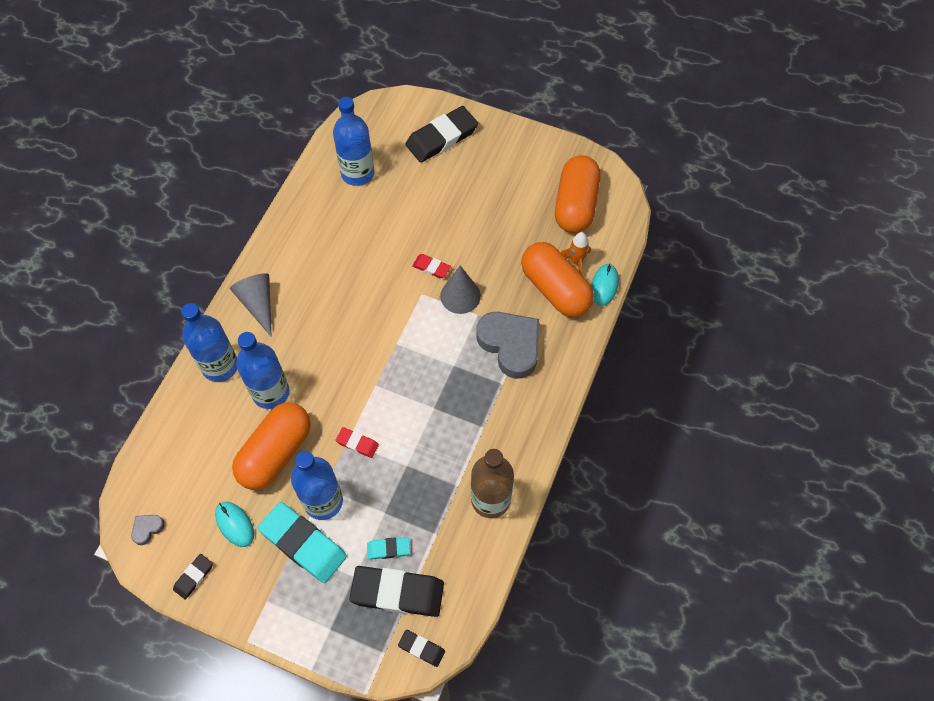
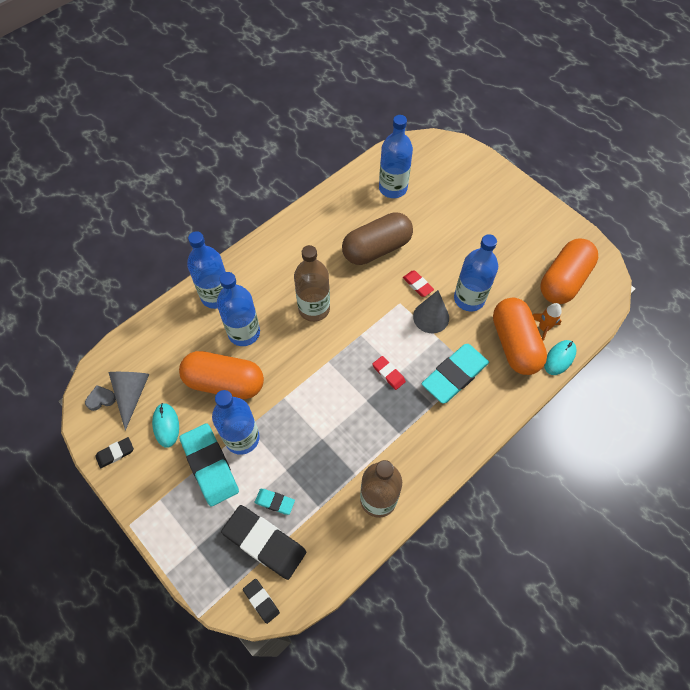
camera: 25 degrees right, 0 degrees up
(258, 304) = (268, 259): grey cone -> grey cone (131, 394)
(276, 453) = (224, 382): orange capsule -> orange capsule turned 45 degrees clockwise
(334, 336) = (314, 308): none -> brown bottle
(357, 443) = (291, 403): red eraser -> red eraser (388, 374)
(370, 246) = (376, 248): none -> brown capsule
(441, 137) = (474, 184): black eraser -> none
(490, 261) = (469, 298): none -> blue bottle
(510, 345) = (454, 375): grey heart -> turquoise eraser

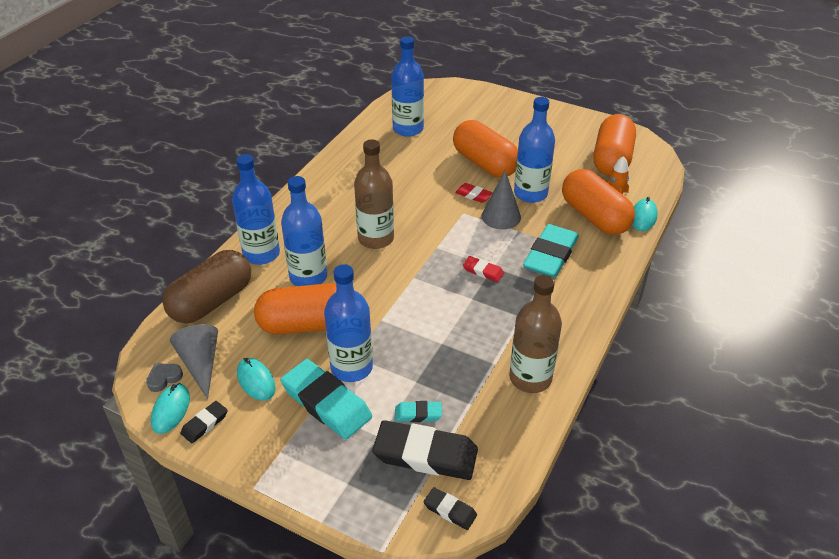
camera: 20 degrees left, 20 degrees down
(96, 431) = (171, 410): none -> turquoise mouse
(376, 248) = (416, 177): brown capsule -> brown capsule (211, 301)
(444, 250) = (485, 163): none -> orange capsule

